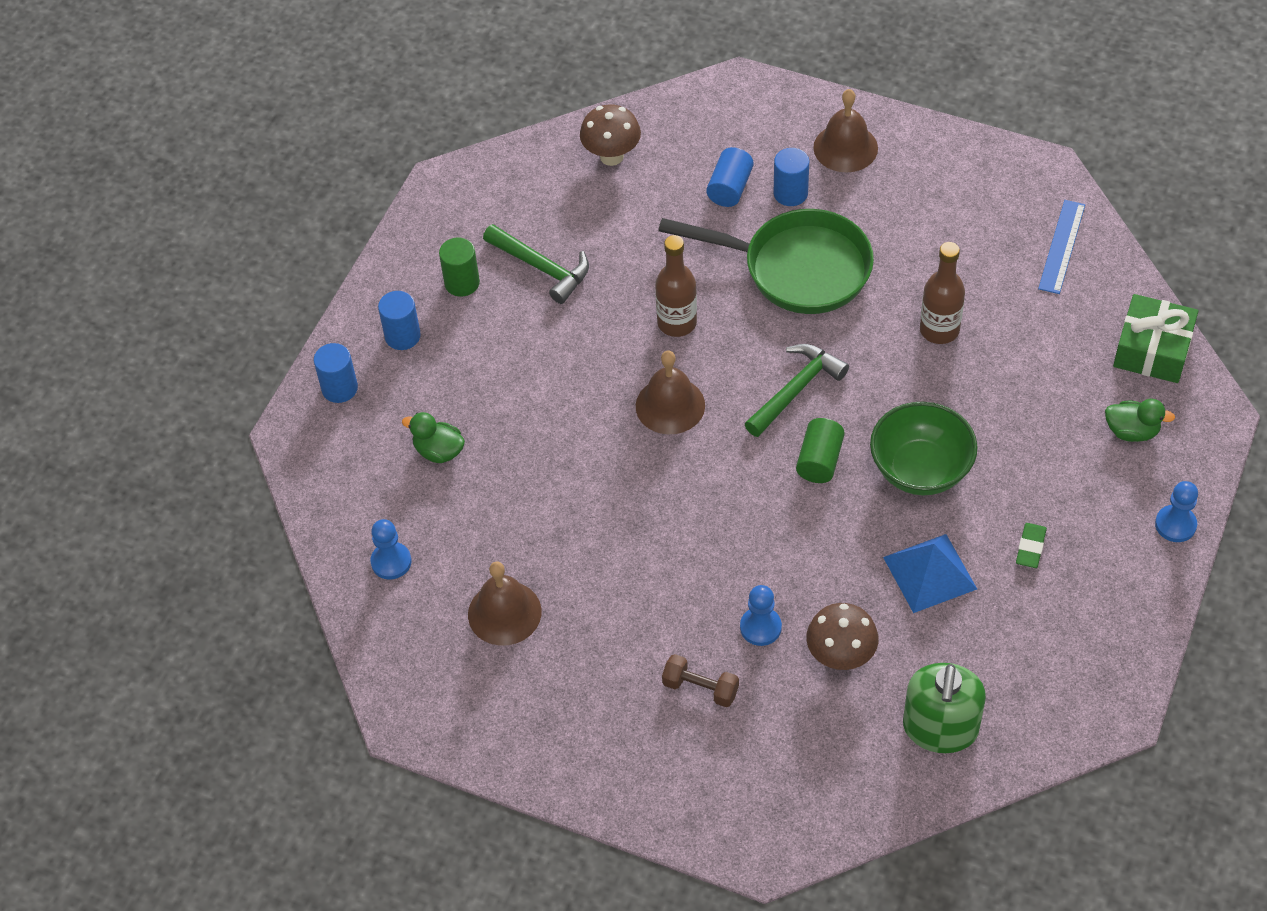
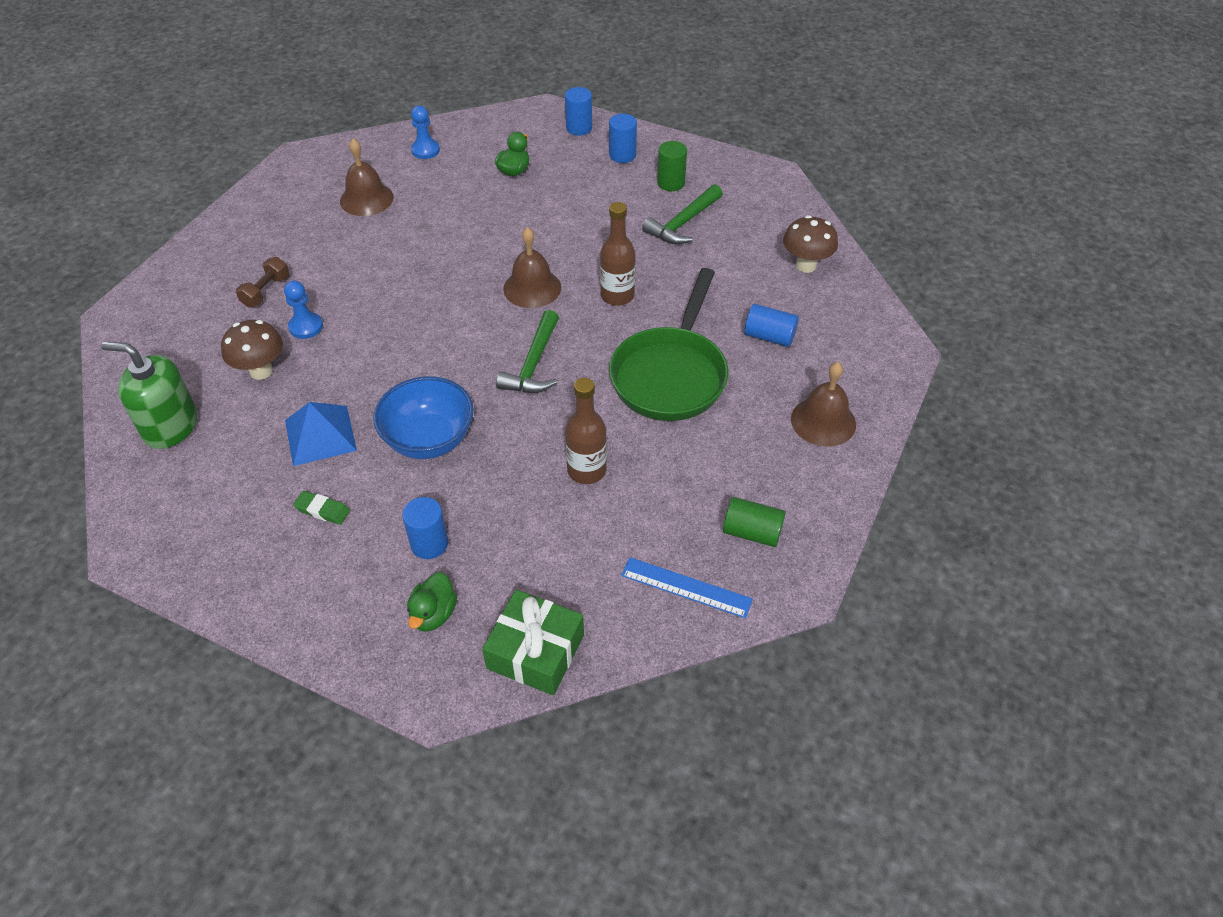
camera: 90 degrees right, 5 degrees down
(790, 193) = (763, 377): blue cylinder -> blue cylinder (429, 544)
(796, 390) = (533, 364): green hammer -> green hammer turned 60 degrees clockwise
(819, 461) = (455, 373): green cylinder -> green cylinder (752, 532)
(920, 470) = (429, 440): green bowl -> blue bowl
(1175, 525) = (311, 634): blue pawn -> none

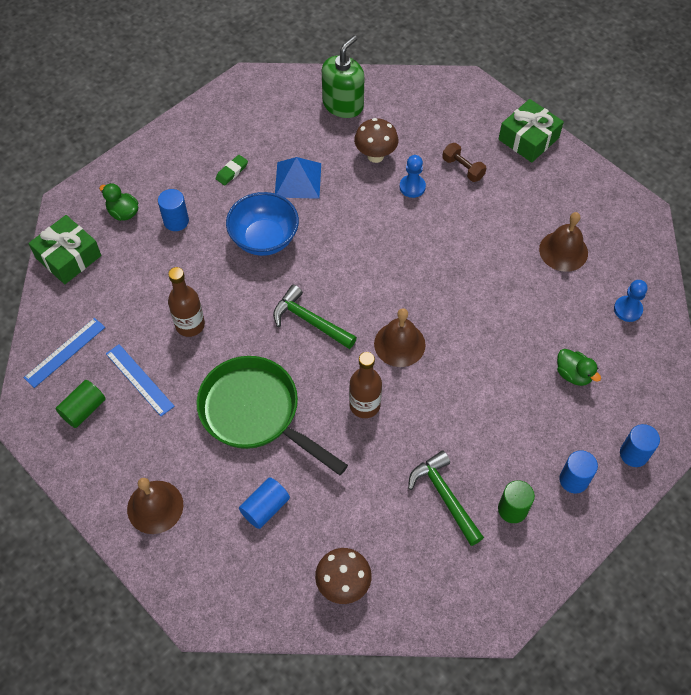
camera: 110 degrees right, 10 degrees up
(207, 249) = (528, 139): none -> green gift
(684, 492) = (139, 379): none -> blue ruler

